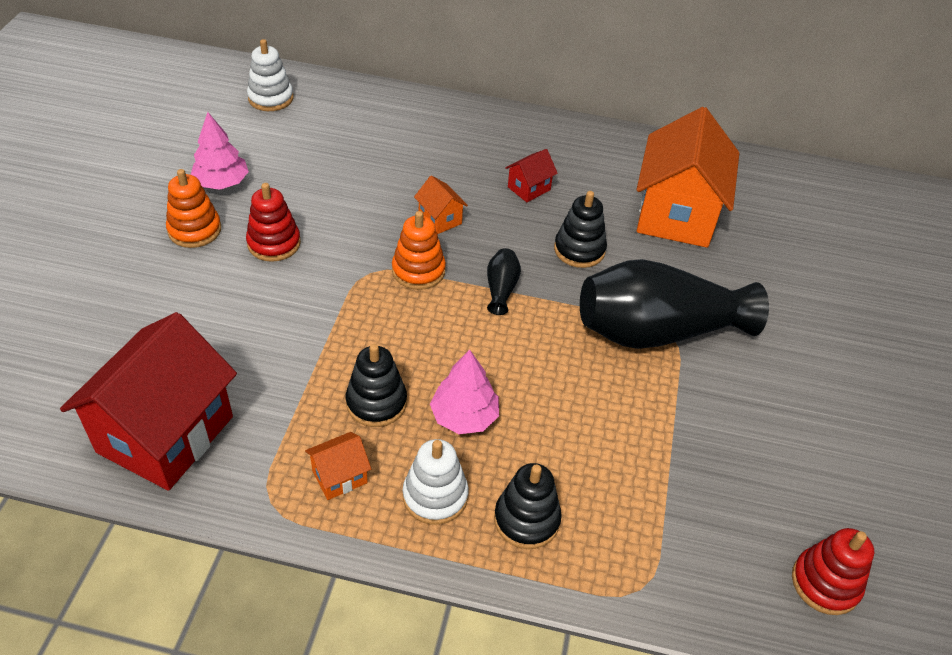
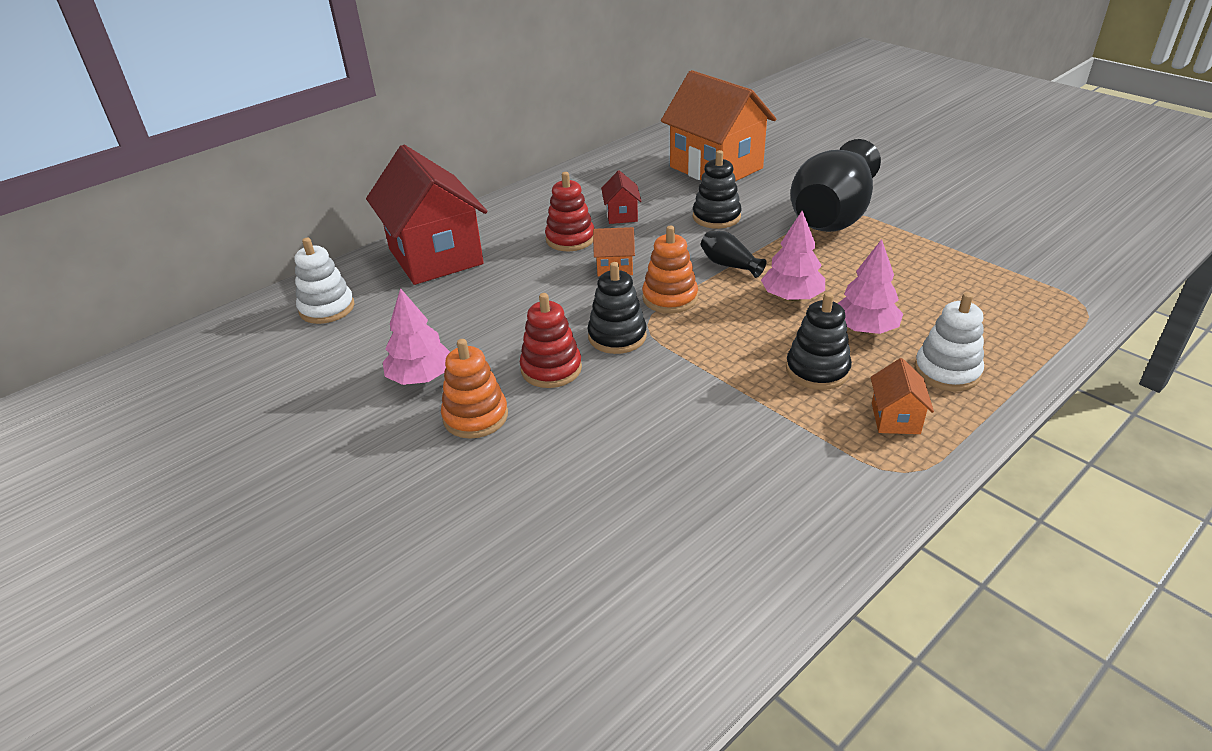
camera: 50 degrees left, 10 degrees down
(166, 434) = (769, 521): red house -> red house (435, 256)
(480, 349) = (792, 297): none -> pink tree
(526, 519) = (995, 334): black stacking toy -> black stacking toy (617, 336)
(825, 583) = (1105, 234): red stacking toy -> red stacking toy (570, 239)

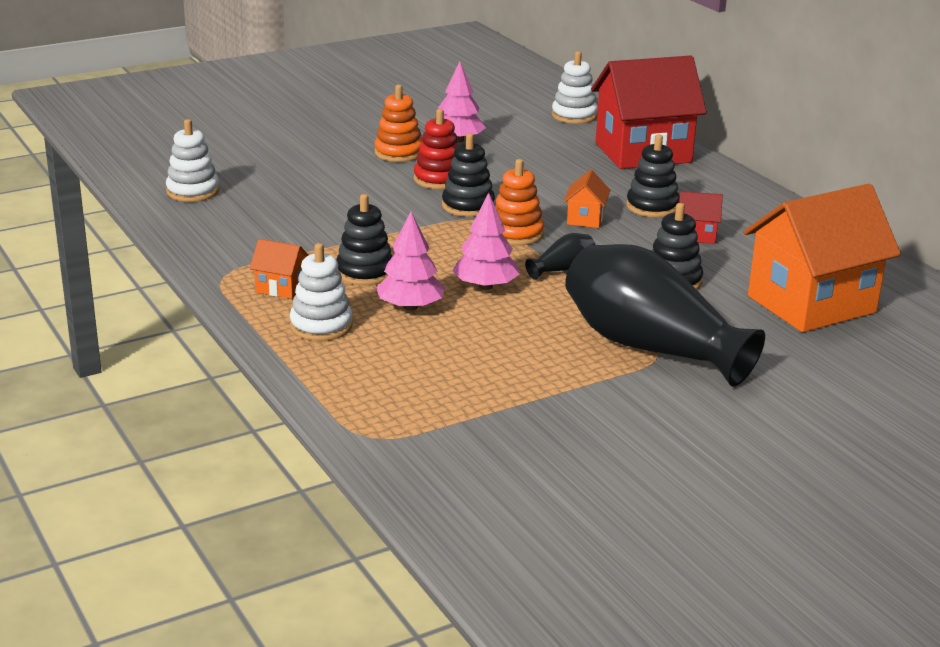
camera: 100 degrees right, 10 degrees down
(570, 239) = (652, 207): red stacking toy -> black stacking toy
(684, 587) = (193, 191): none -> white stacking toy

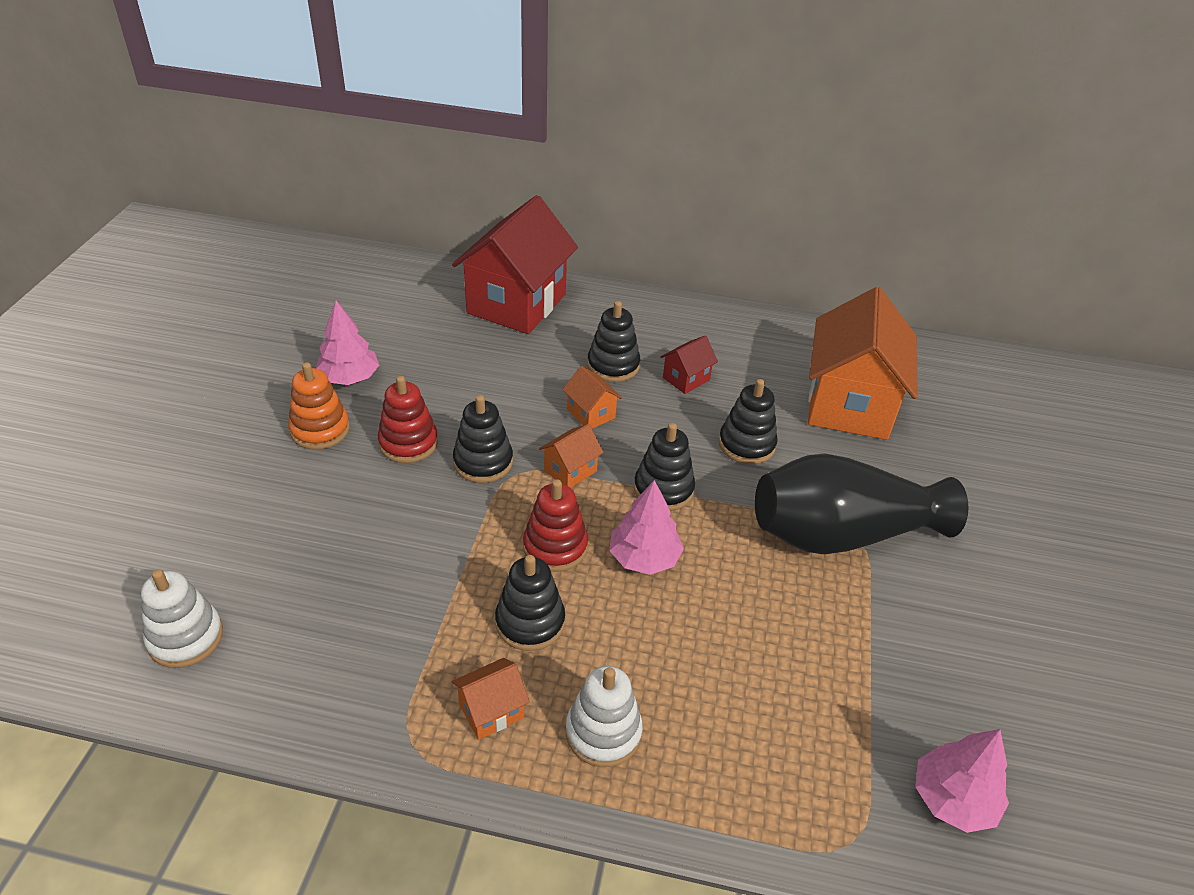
camera: 50 degrees left, 15 degrees up
(410, 307) = (631, 636): pink tree -> pink tree (952, 799)
(439, 256) = (555, 547): none -> red stacking toy
(516, 234) = (570, 471): orange stacking toy -> orange house
(562, 269) = (663, 489): black vase -> black stacking toy
(574, 116) = (401, 287): white stacking toy -> none

